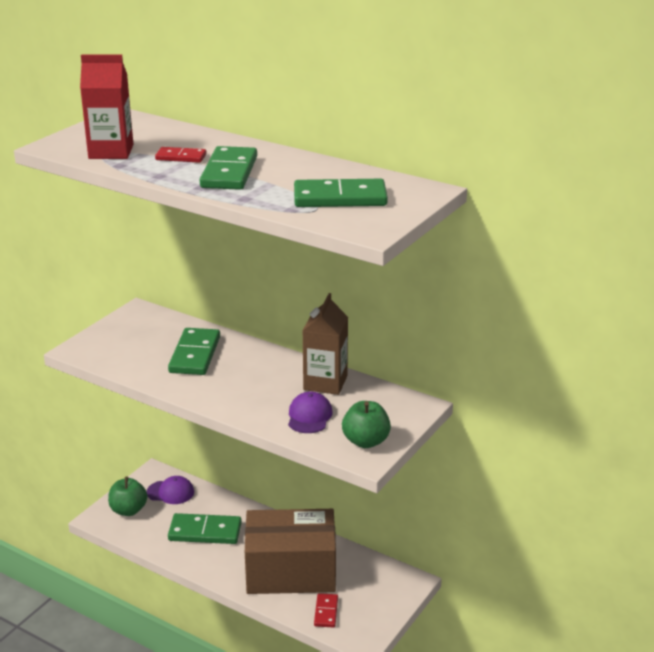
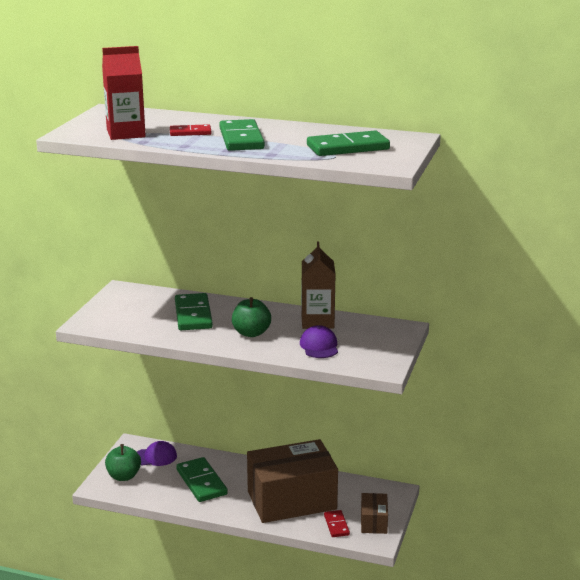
camera: 15 degrees left, 5 degrees down
(205, 532) = (201, 482): green domino -> green domino turned 75 degrees clockwise
(366, 441) = (376, 357): green apple -> green apple (251, 333)
(369, 616) = (374, 522): none -> brown box

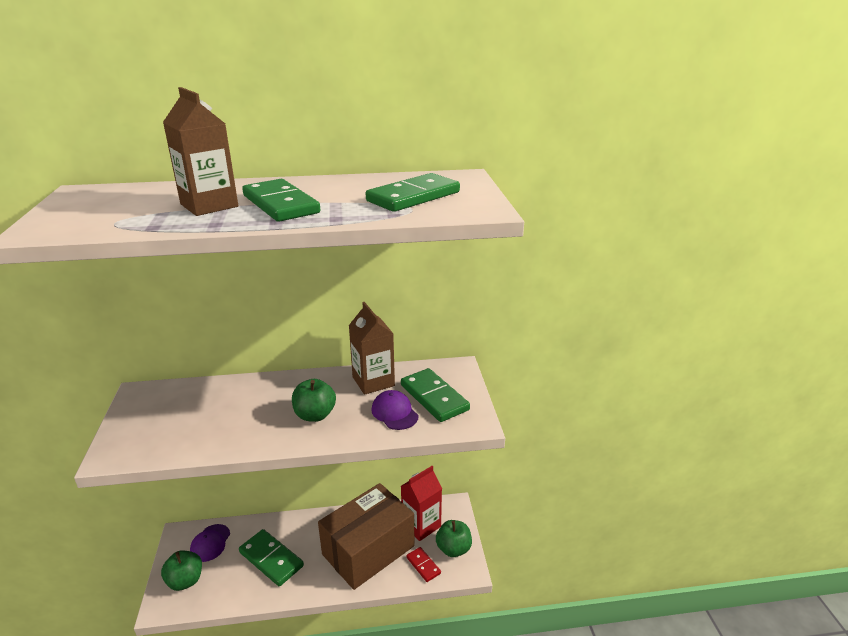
camera: 25 degrees left, 5 degrees up
(126, 133) = (121, 219): red carton -> red carton (421, 525)
(155, 457) = (210, 543): purple cap -> purple cap turned 135 degrees clockwise
(190, 132) = (209, 205): red domino -> brown carton
(193, 315) = (238, 407): green domino -> green domino (434, 397)
(374, 522) = (453, 549): brown box -> green apple

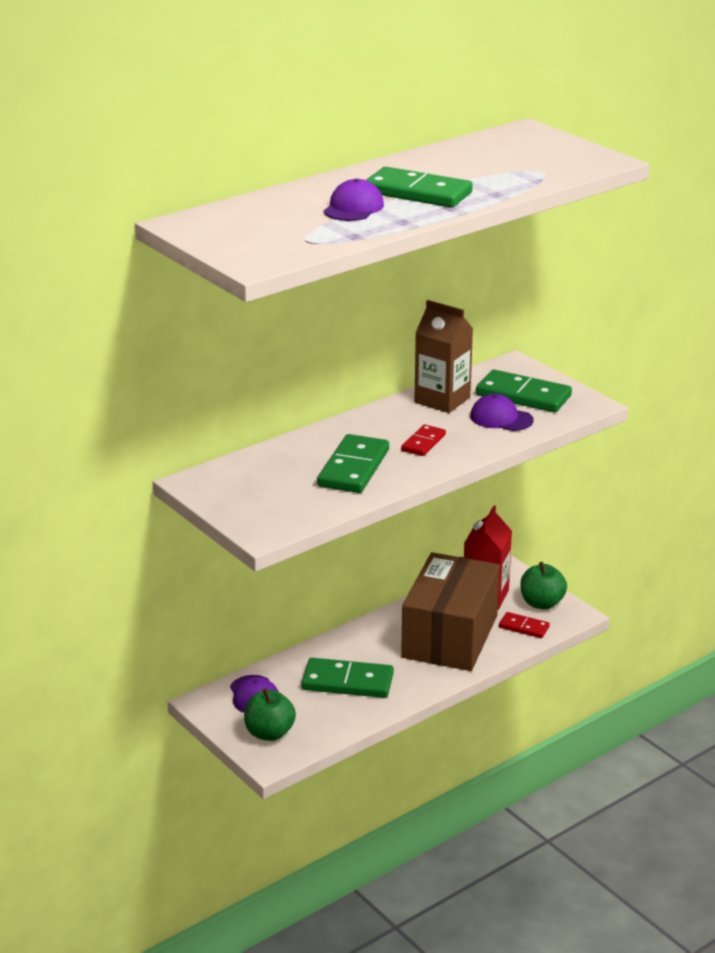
camera: 30 degrees left, 0 degrees up
(209, 205) = (353, 208): brown carton -> purple cap
(315, 415) = (423, 443): green apple -> red domino
(413, 197) = (521, 160): green domino -> green domino (353, 468)

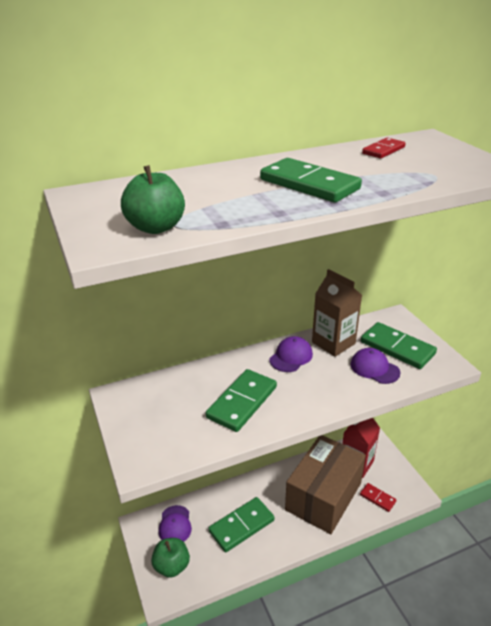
camera: 15 degrees right, 5 degrees up
(347, 682) = (241, 526): green domino -> green domino turned 60 degrees counterclockwise
(353, 208) = (241, 194): purple cap -> purple cap (291, 357)
(423, 443) = (306, 384): red domino -> red domino (383, 150)
(541, 603) = (394, 478): green apple -> green apple (156, 227)

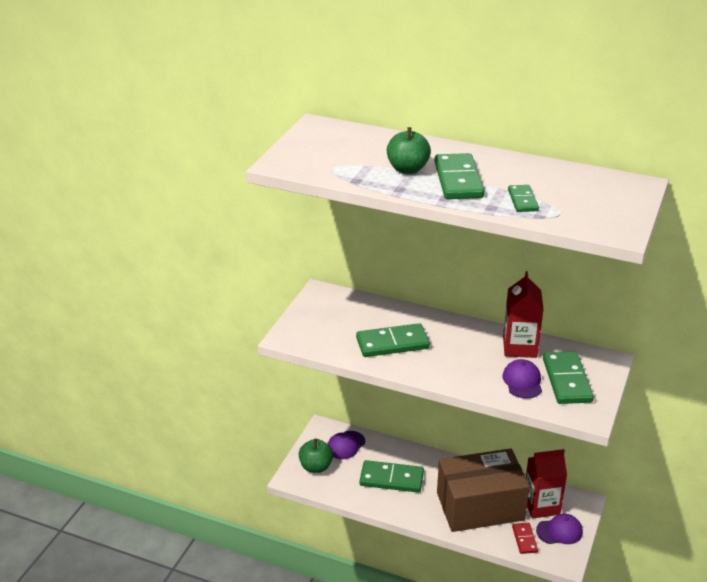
camera: 45 degrees right, 0 degrees up
(156, 227) = (320, 166): green apple -> green apple (407, 169)
(291, 357) = (471, 337): purple cap -> purple cap (559, 531)
(333, 343) = (519, 347): brown carton -> red carton
(383, 150) = (571, 179): red domino -> none
(390, 177) = (523, 200): none -> green domino

